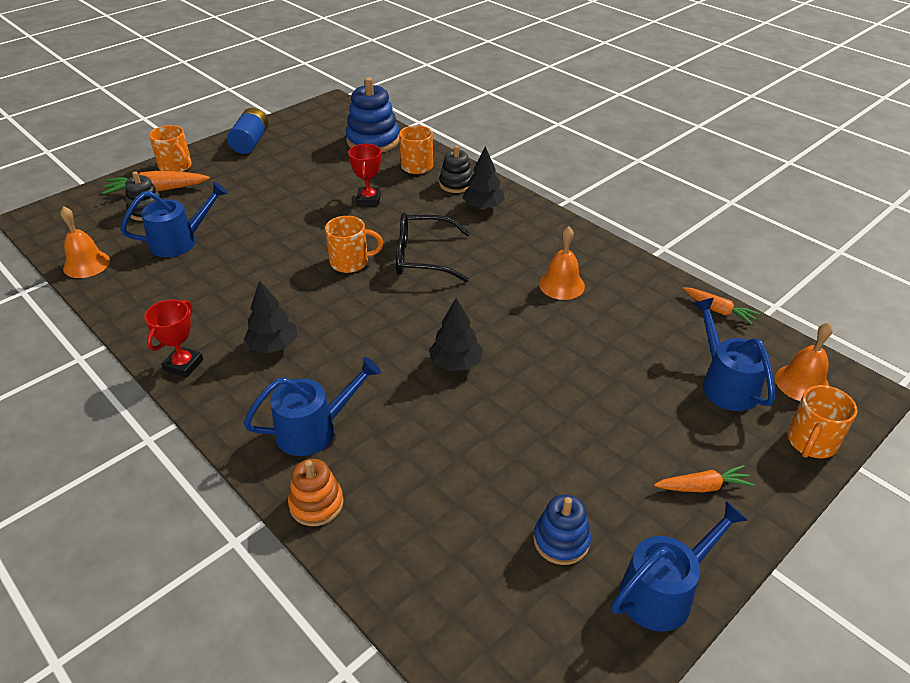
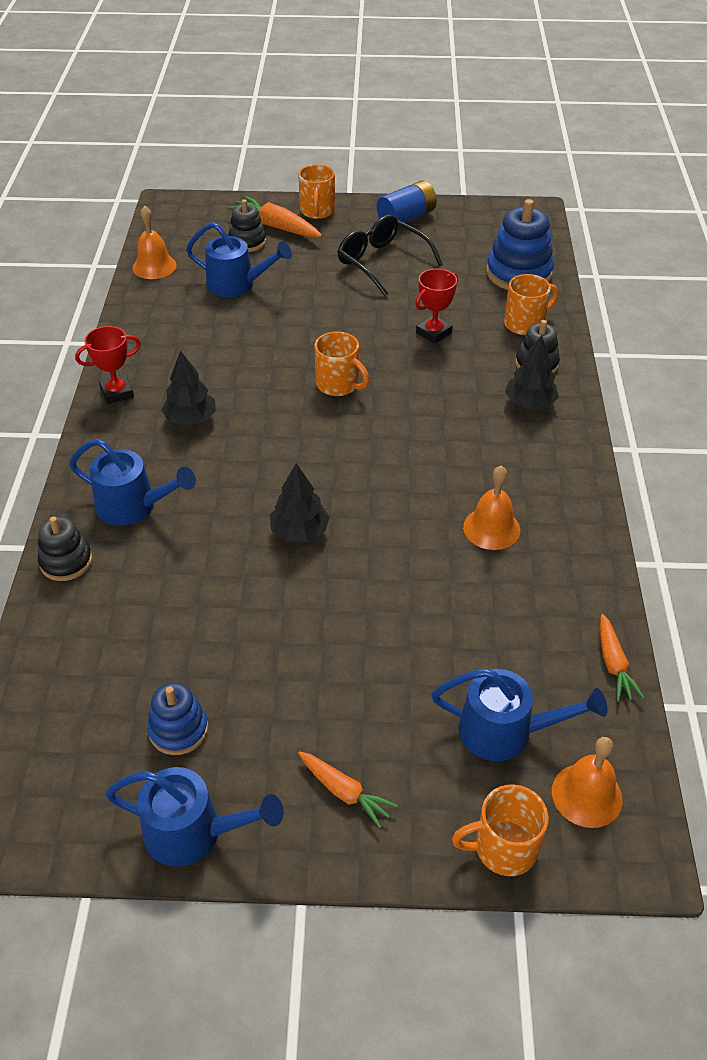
camera: 45 degrees right, 5 degrees up
(316, 504) = (66, 561): orange stacking toy -> black stacking toy
(422, 257) = (404, 418): black glasses -> black glasses (382, 262)
(725, 383) = (506, 731): blue watering can -> blue watering can turned 75 degrees clockwise

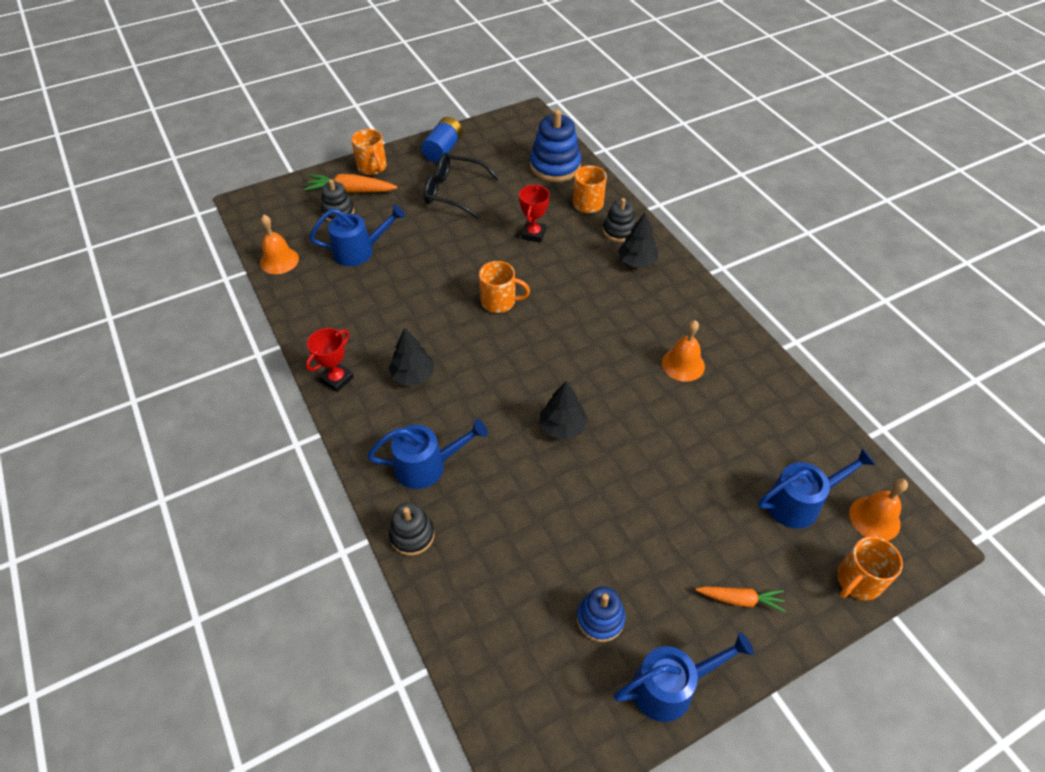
camera: 30 degrees left, 5 degrees up
(613, 664) = (823, 423): orange carrot -> none

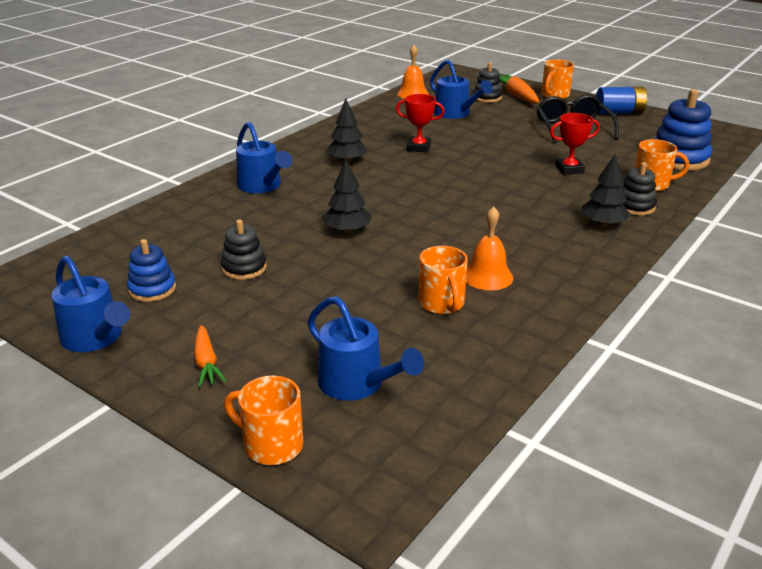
camera: 65 degrees right, 20 degrees down
(337, 379) = (318, 138): red trophy -> red trophy (419, 147)
(412, 535) = (194, 196): black stacking toy -> black stacking toy (244, 268)
(499, 302) = (465, 174): orange mug -> orange mug (442, 304)
(874, 518) = (373, 448): orange bell -> none

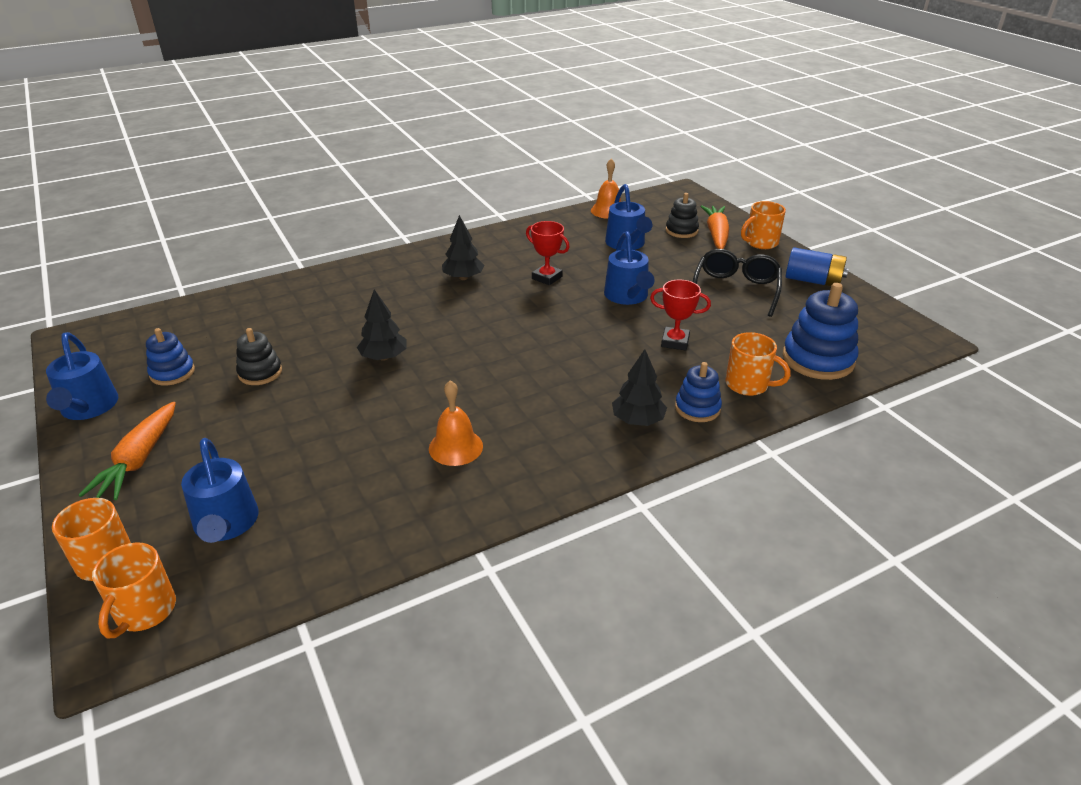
camera: 25 degrees right, 5 degrees up
(206, 363) = (138, 460): orange carrot -> orange carrot, size x1.58
(262, 186) = (361, 288): blue watering can -> blue watering can (628, 297)
(442, 304) = (382, 464): orange mug -> orange mug (144, 611)
(635, 206) = (697, 408): black stacking toy -> blue stacking toy

